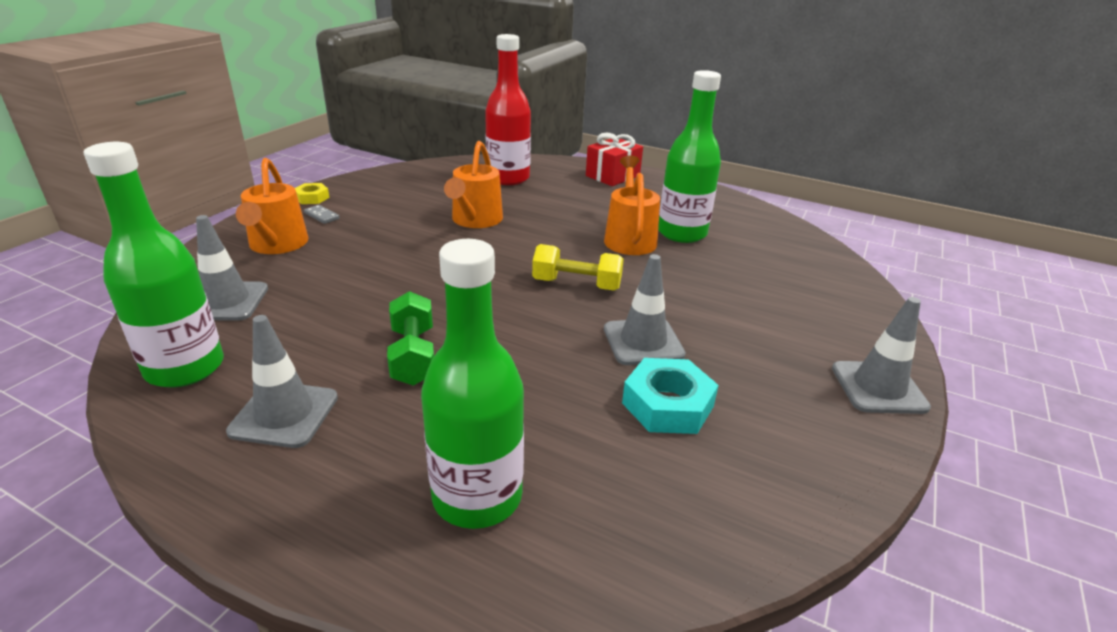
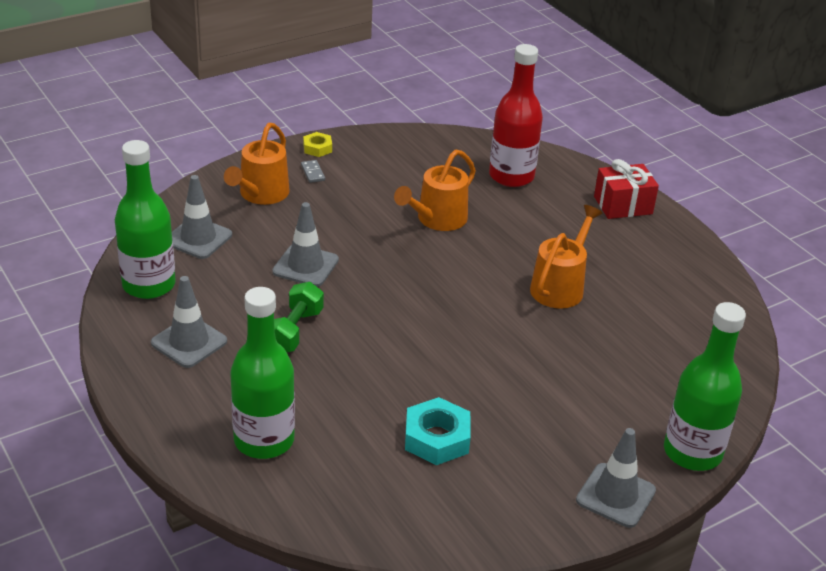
camera: 30 degrees right, 5 degrees up
(576, 284) = (465, 316): yellow dumbbell -> none
(643, 342) = (468, 386): grey traffic cone -> grey traffic cone (305, 266)
(682, 233) = (617, 298): green bottle -> green bottle (692, 452)

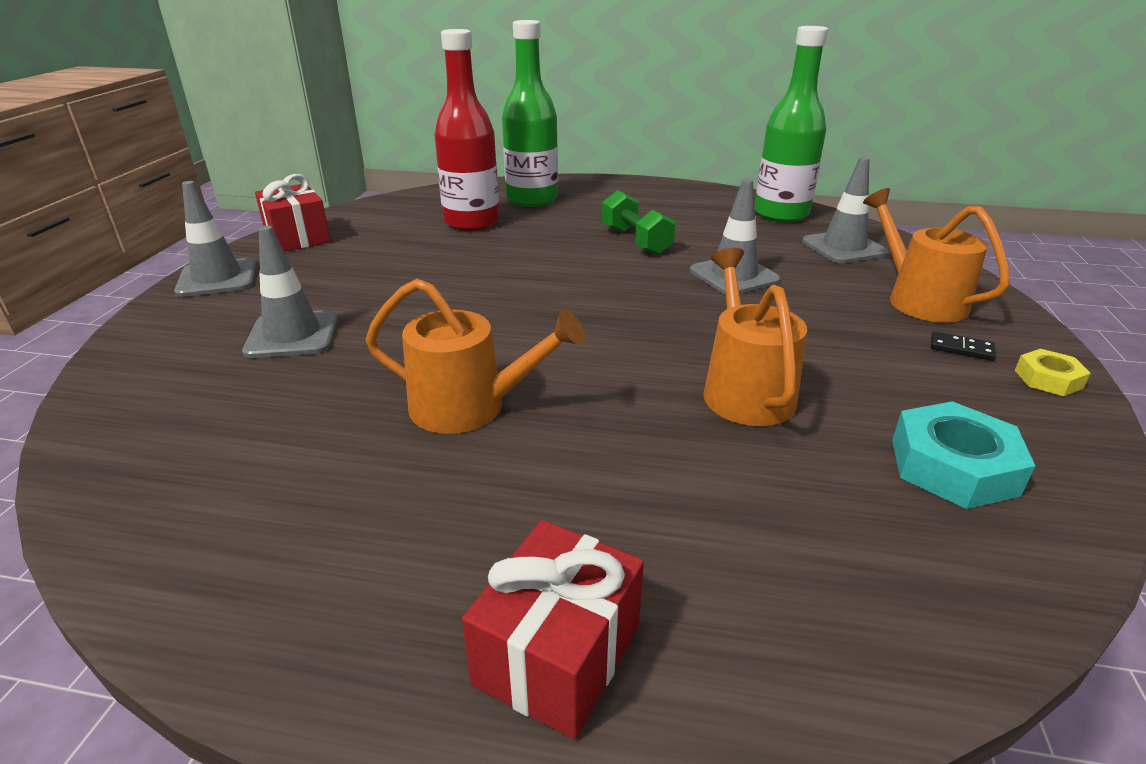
camera: 135 degrees right, 5 degrees down
(189, 342) = (679, 207): grey traffic cone -> grey traffic cone (292, 335)
(313, 173) = (961, 349): grey domino -> black domino
(437, 438) = (418, 244): turquoise nut -> turquoise nut (953, 466)
(511, 176) = (820, 544): red bottle -> red bottle (472, 222)
(516, 521) = (297, 237): none -> red gift
(560, 286) = (470, 407): orange watering can -> orange watering can turned 60 degrees counterclockwise
(692, 452) = (144, 336): green bottle -> none

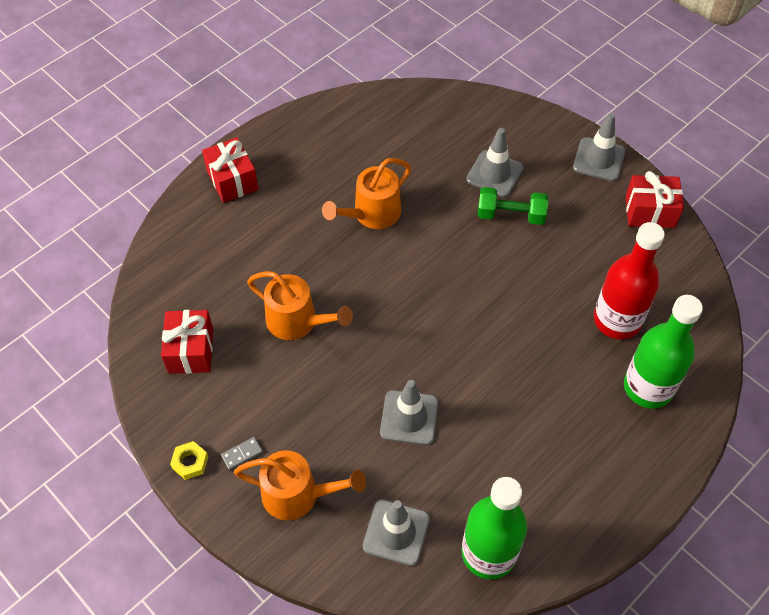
camera: 125 degrees right, 25 degrees up
(635, 241) = (508, 402): green dumbbell -> green dumbbell (511, 215)
(953, 466) = (191, 350): turquoise nut -> red gift
(961, 349) = (242, 454): black domino -> grey domino

